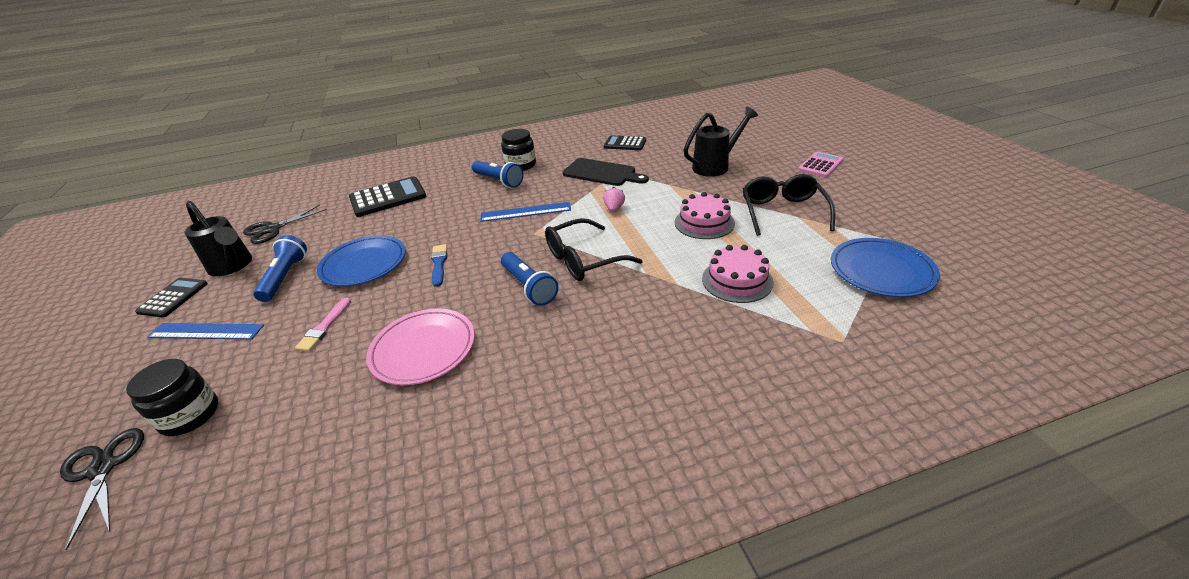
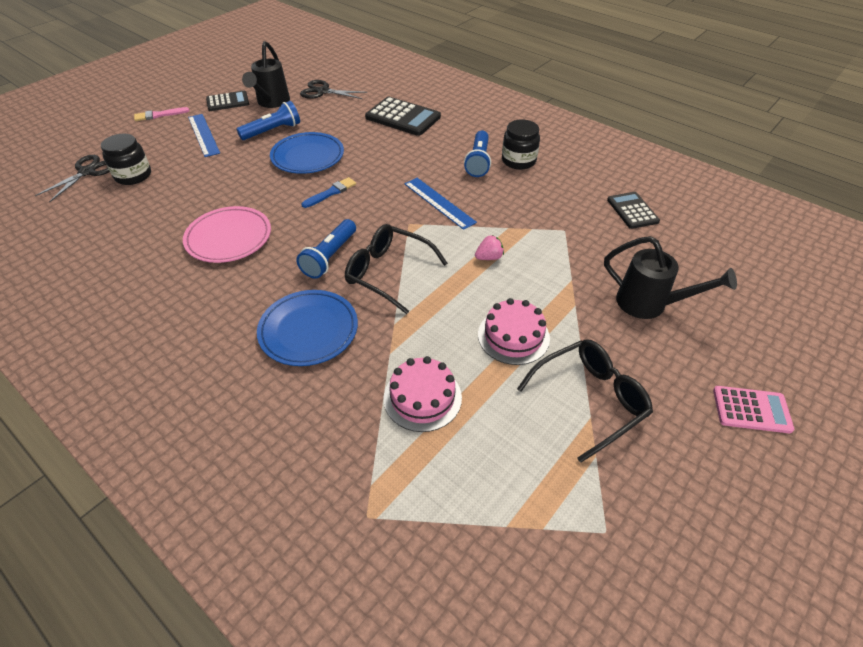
camera: 55 degrees right, 10 degrees up
(324, 327) = (230, 179): pink brush -> pink brush (159, 115)
(602, 173) = (551, 220): black cutting board -> none
(881, 271) = (523, 532): blue plate -> blue plate (308, 330)

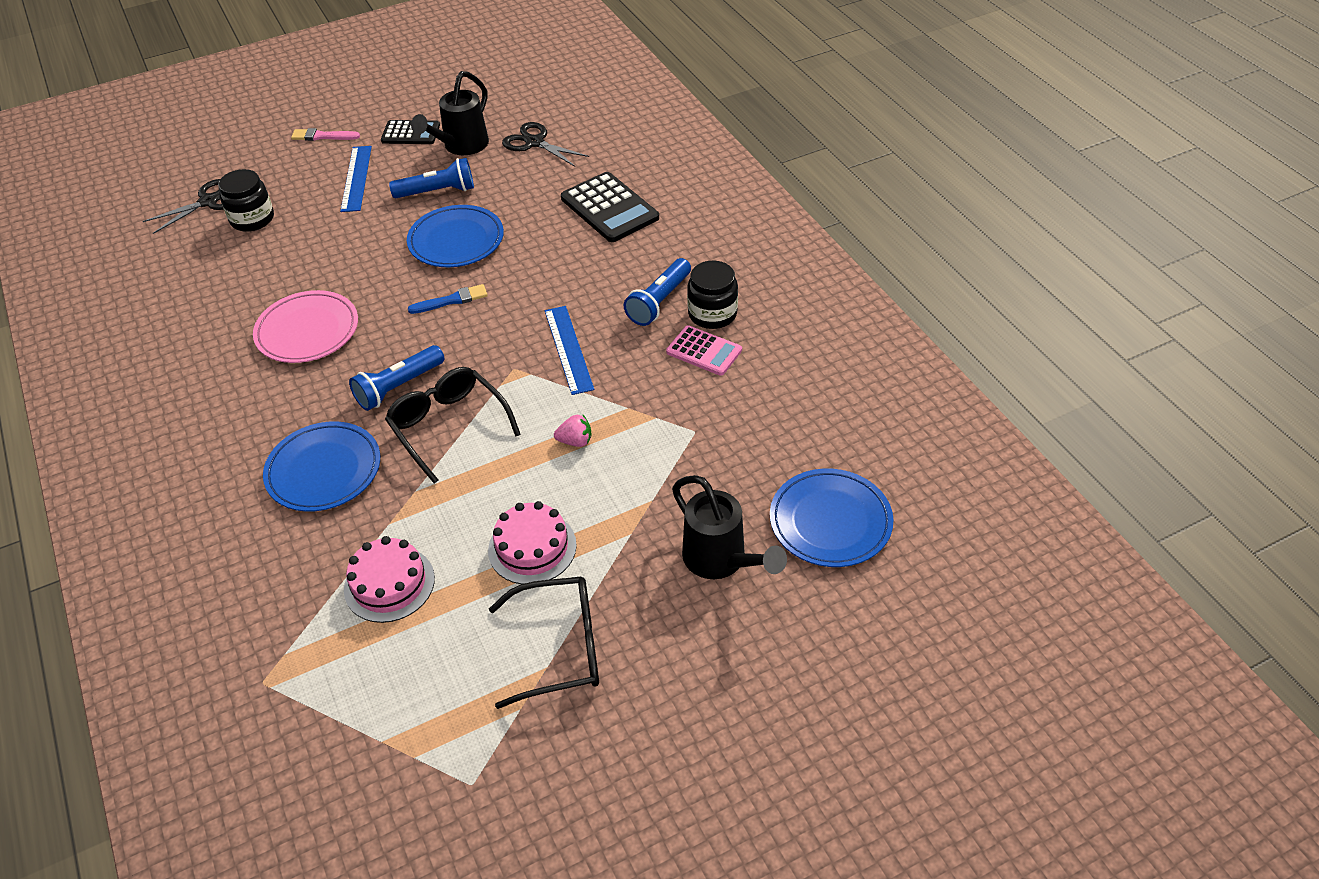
camera: 25 degrees right, 0 degrees up
(632, 211) = (805, 429): black calculator -> none
(695, 259) = (830, 521): none -> blue plate
(751, 410) = (733, 724): pink calculator -> pink calculator (704, 351)

